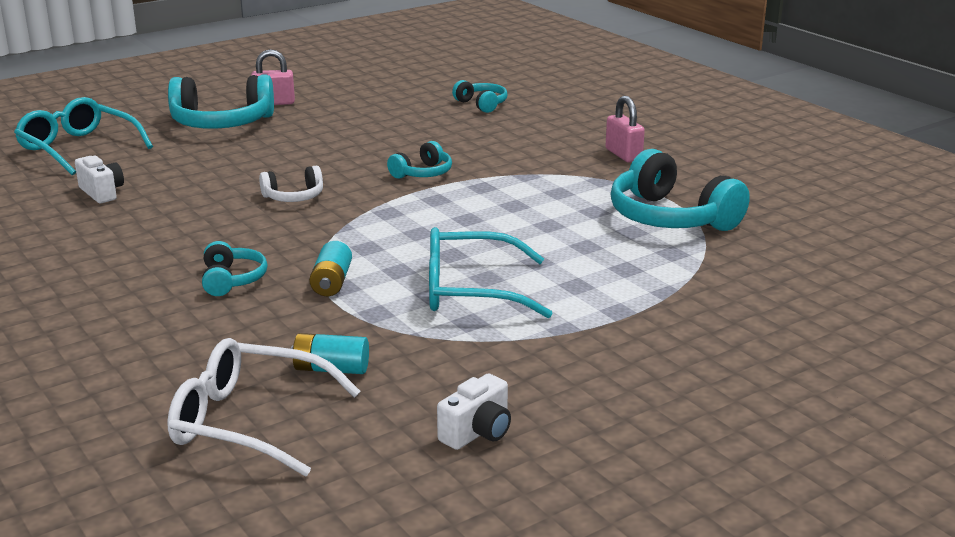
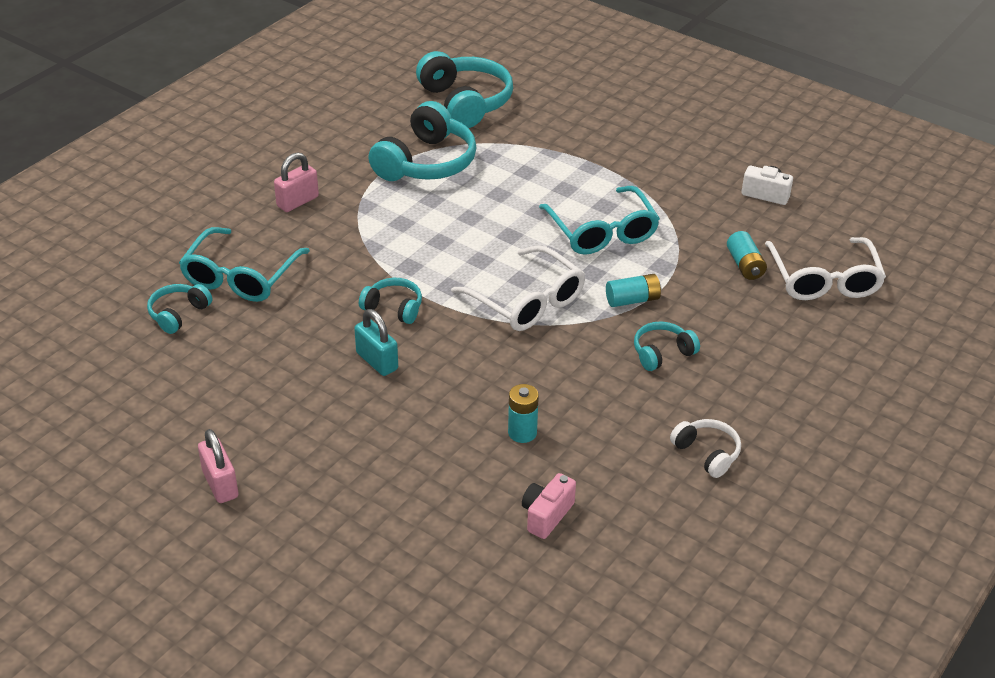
camera: 110 degrees left, 15 degrees up
(78, 148) = (437, 601): turquoise glasses -> turquoise glasses (240, 277)
(102, 192) = (546, 515): white camera -> pink camera
(203, 199) = (522, 433): none -> turquoise battery
(222, 123) = (308, 504): turquoise headphones -> turquoise headphones (465, 102)
(294, 197) = (487, 373): white headphones -> white headphones (707, 453)
(355, 159) = (377, 361): none -> turquoise padlock
(379, 229) = (527, 301): none -> white glasses

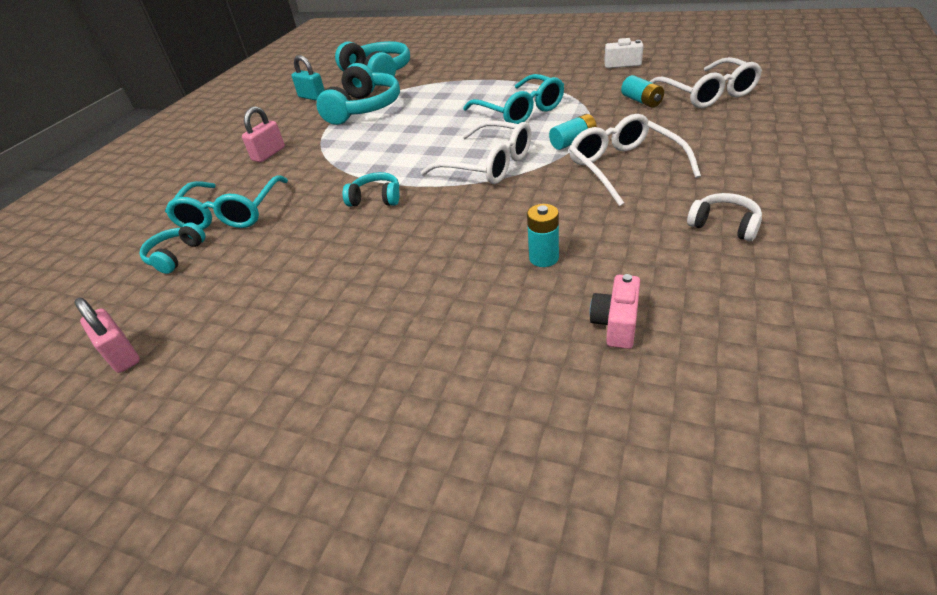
camera: 10 degrees left, 0 degrees up
(220, 484) = (246, 402): pink padlock -> pink padlock (122, 355)
(377, 361) = (377, 240): turquoise padlock -> turquoise padlock (312, 97)
(662, 353) = (624, 167): turquoise headphones -> white glasses

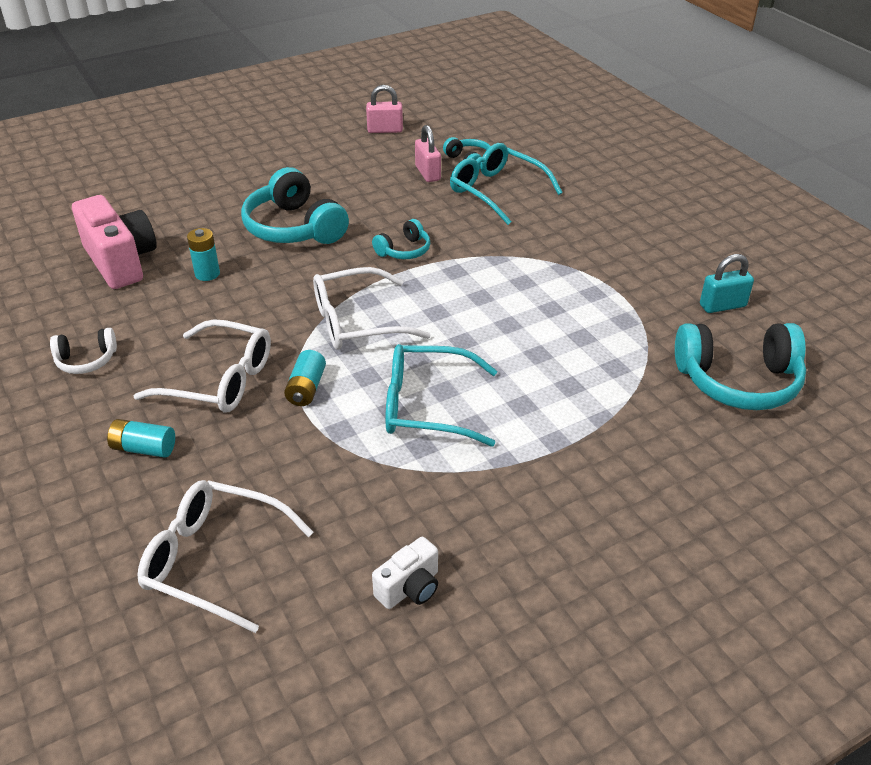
camera: 125 degrees right, 0 degrees up
(269, 154) = (589, 234): pink padlock -> pink padlock (428, 173)
(363, 108) = (620, 321): turquoise headphones -> turquoise headphones (294, 228)
(616, 324) = (121, 261): pink camera -> pink camera, size x1.94
(641, 101) = (292, 499): turquoise battery -> turquoise battery (144, 448)

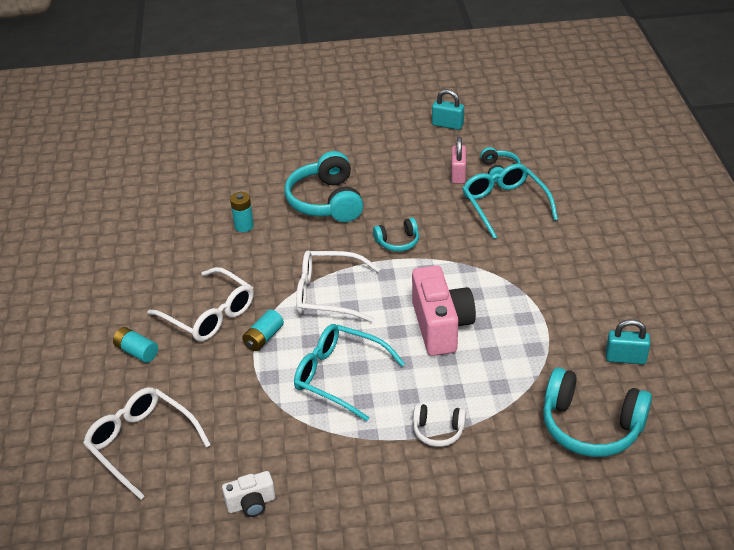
camera: 25 degrees right, 0 degrees up
(86, 360) = (132, 275): white headphones -> white headphones (438, 431)
(121, 261) = (190, 201): pink camera -> pink camera (441, 326)
(385, 130) = (447, 125): pink padlock -> turquoise padlock

